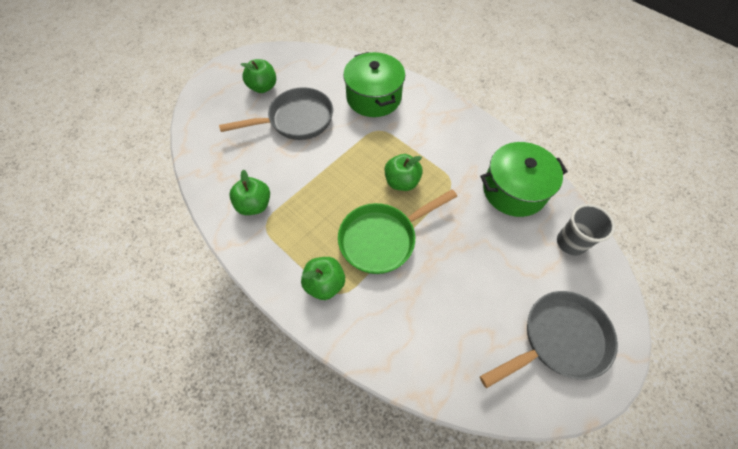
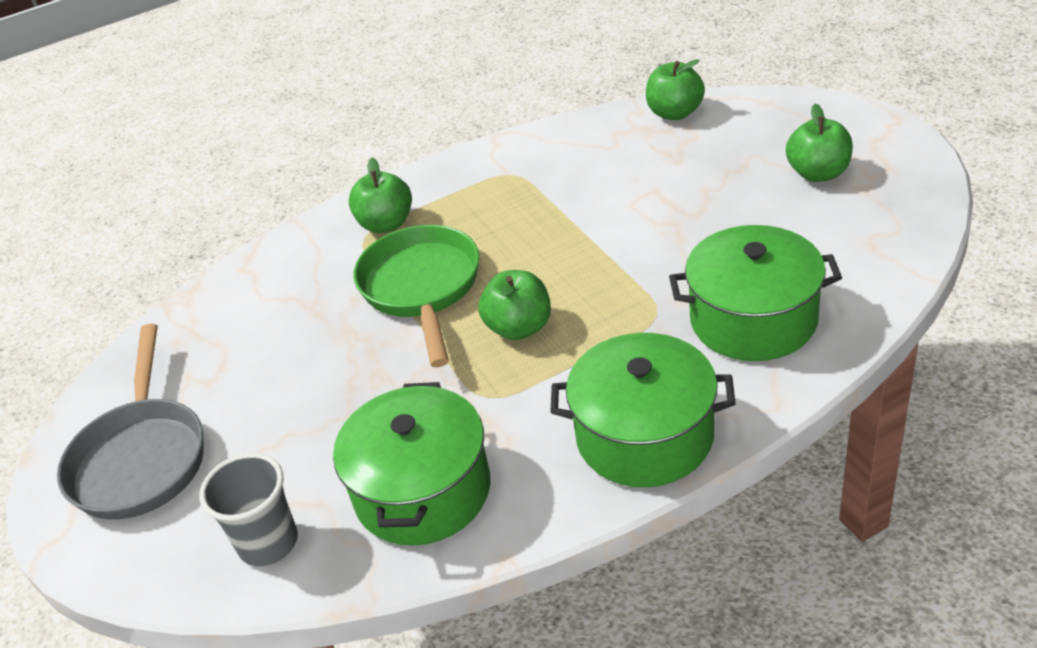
camera: 115 degrees right, 20 degrees down
(254, 205) = (550, 164): green apple -> green apple (675, 113)
(296, 120) = (717, 210): grey pan -> none
(452, 121) = (644, 436): none -> green pot

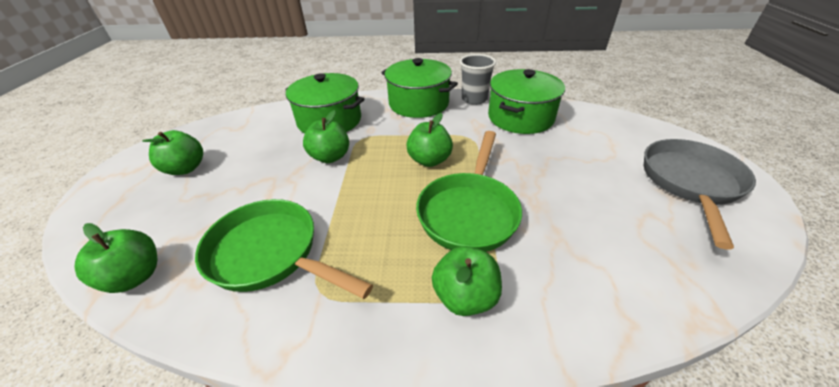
camera: 155 degrees left, 0 degrees up
(268, 543) = (599, 124): grey cup -> grey cup (474, 99)
(585, 170) = (270, 254): none -> green pan
(661, 268) = (330, 157): none -> green apple

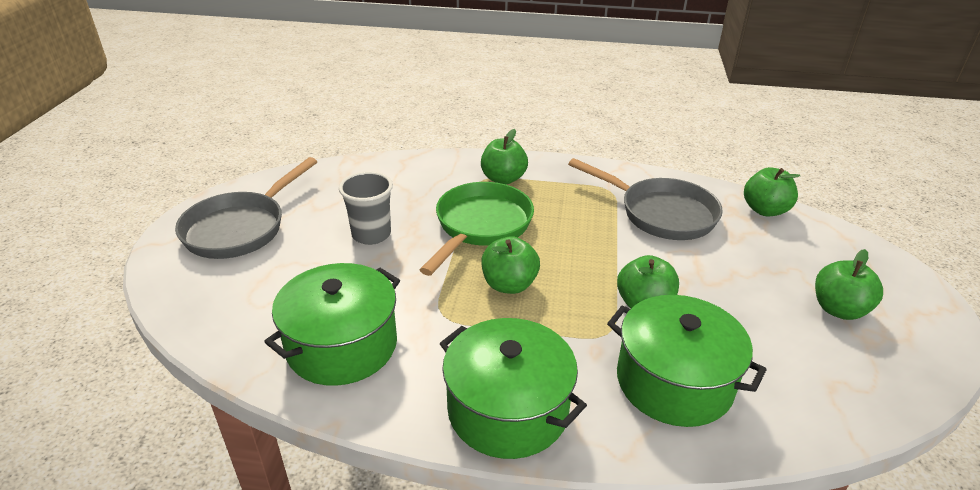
camera: 175 degrees left, 5 degrees down
(270, 254) = (661, 213): green pan -> grey pan
(474, 99) = (394, 408): grey cup -> grey cup (371, 234)

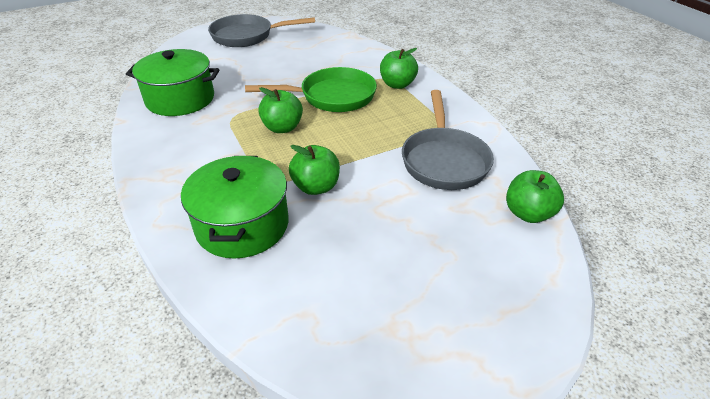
camera: 55 degrees right, 5 degrees up
(371, 234) = (282, 69): grey cup -> none
(508, 409) = (168, 167): green pot -> none
(838, 309) = (420, 297): green apple -> none

